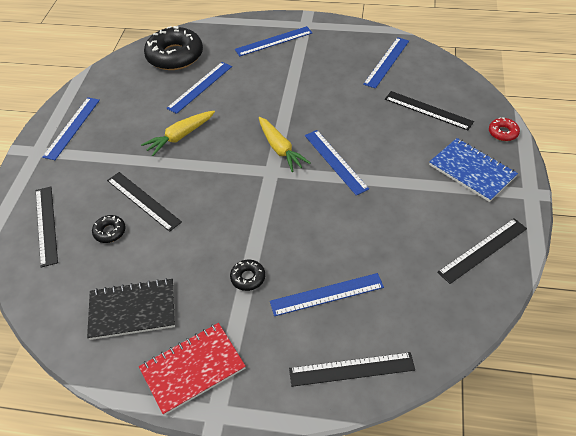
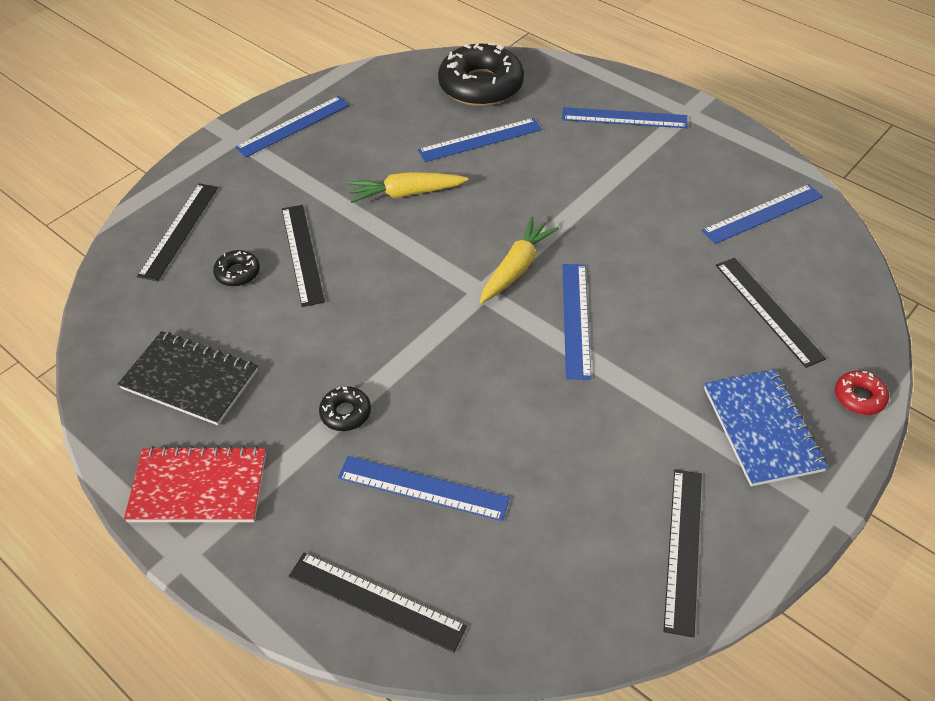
camera: 30 degrees right, 0 degrees up
(280, 149) = (516, 268): yellow carrot -> yellow carrot turned 150 degrees counterclockwise
(483, 250) = (683, 548): black ruler -> black ruler turned 75 degrees counterclockwise

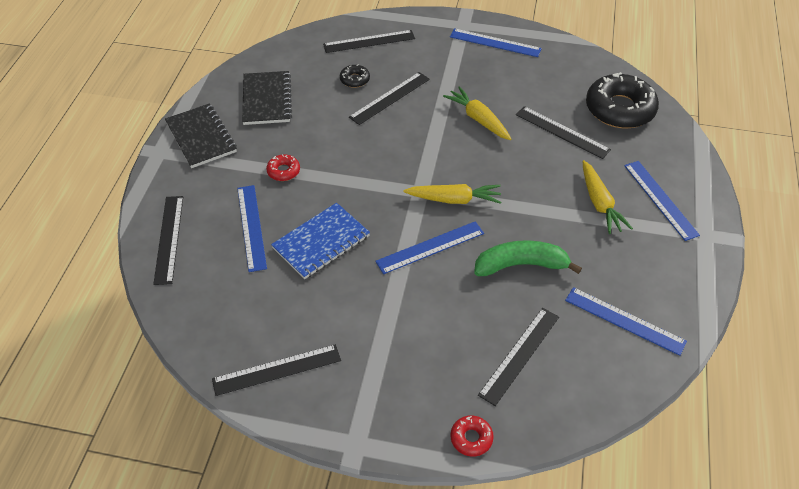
camera: 60 degrees right, 0 degrees up
(198, 487) = (201, 137): red notebook -> black notebook
(345, 413) = (283, 171): black donut -> red donut
(480, 140) = (562, 132): blue ruler -> black ruler
(600, 160) = (599, 203): none -> yellow carrot
(647, 255) = (521, 265): none -> green banana
(761, 429) = (401, 384): blue notebook -> blue notebook (321, 242)

